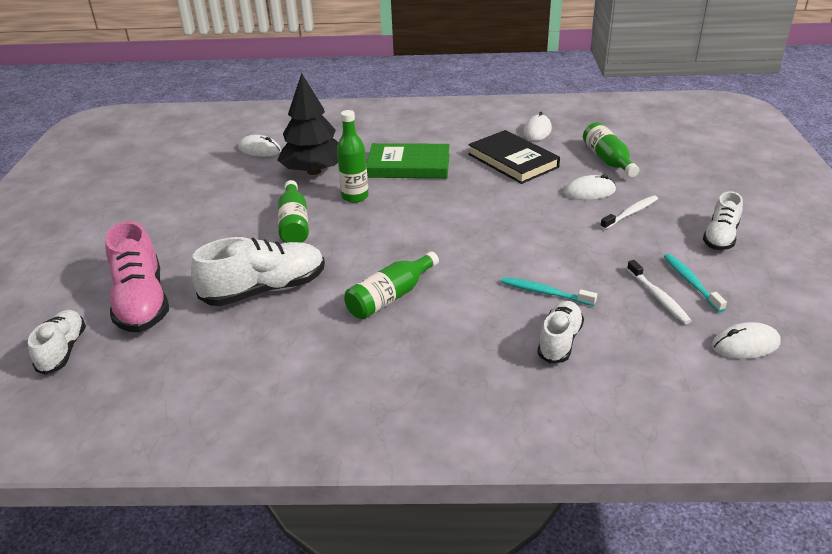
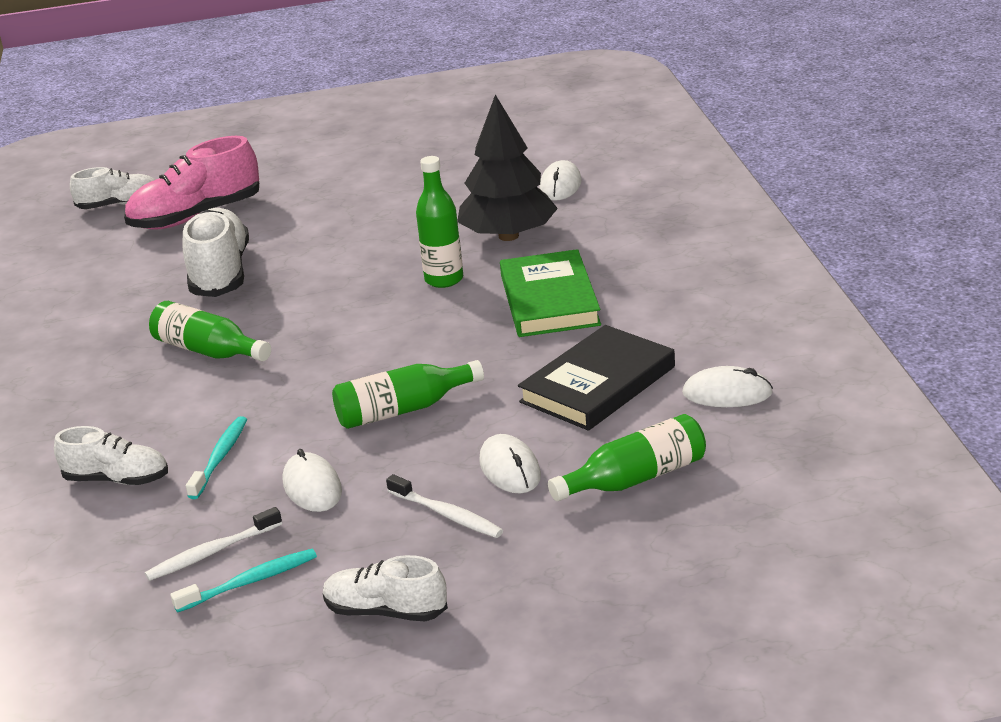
camera: 80 degrees right, 5 degrees down
(265, 290) = (220, 273): white shoe -> white shoe turned 150 degrees counterclockwise
(294, 223) = (366, 256): green bottle -> green bottle (403, 410)
(745, 344) = (101, 633): white mouse -> white mouse (312, 487)

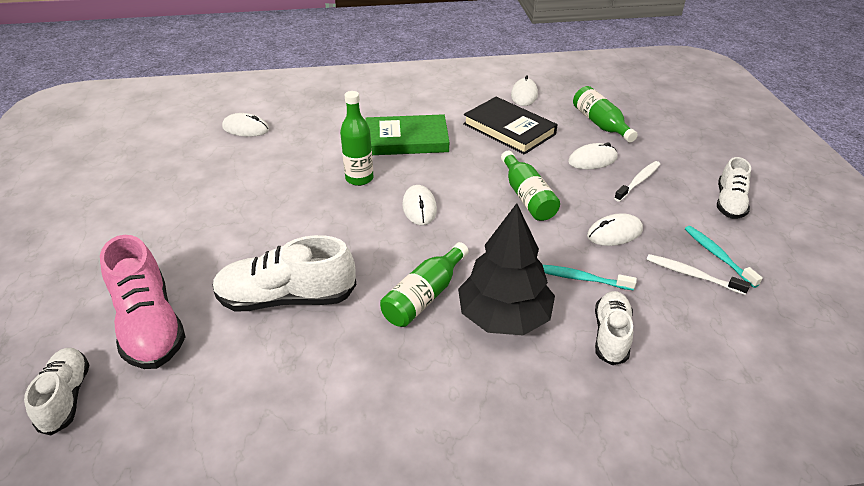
camera: 90 degrees left, 10 degrees up
(212, 553) = (692, 275): white toothbrush -> white toothbrush turned 150 degrees clockwise
(378, 329) = (419, 207): none -> white mouse
(508, 236) = (309, 151): black tree -> black tree (504, 316)

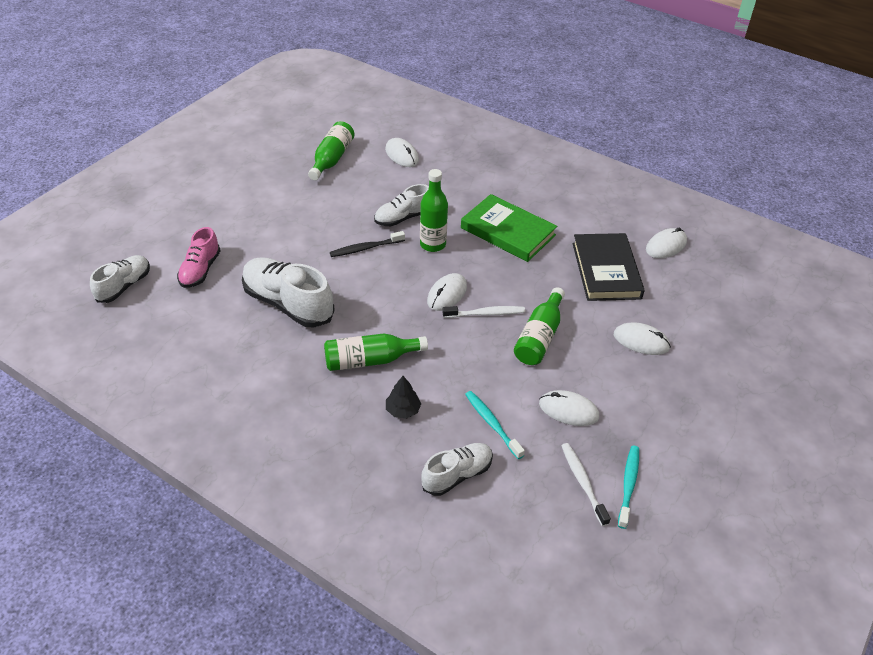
camera: 40 degrees right, 5 degrees up
(150, 325) = (200, 270): pink shoe -> pink shoe, size x0.61
(304, 212) = (365, 248): none -> black toothbrush
(504, 316) = (402, 410): black tree -> black tree, size x0.43
(600, 124) = (699, 314): green bottle -> green bottle (332, 159)
(638, 181) = (654, 384): white toothbrush -> white toothbrush (485, 313)
(729, 203) = (711, 455): white shoe -> white shoe (402, 218)

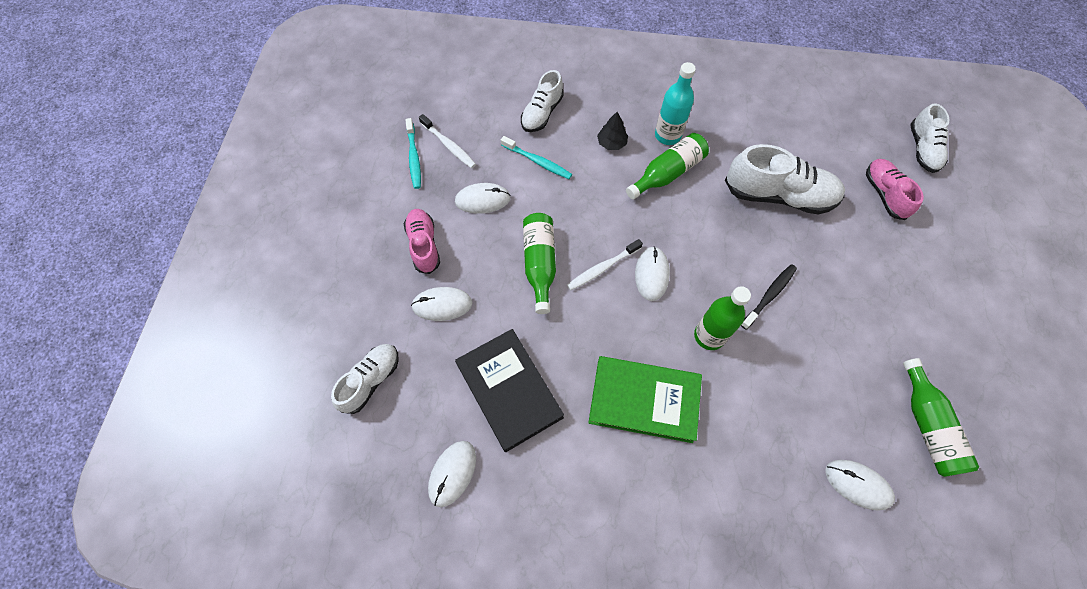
camera: 155 degrees right, 20 degrees up
(340, 393) = (667, 135): none -> turquoise bottle
(402, 218) = (768, 361): white shoe -> white shoe (371, 380)
(643, 393) = (424, 245): none -> pink shoe

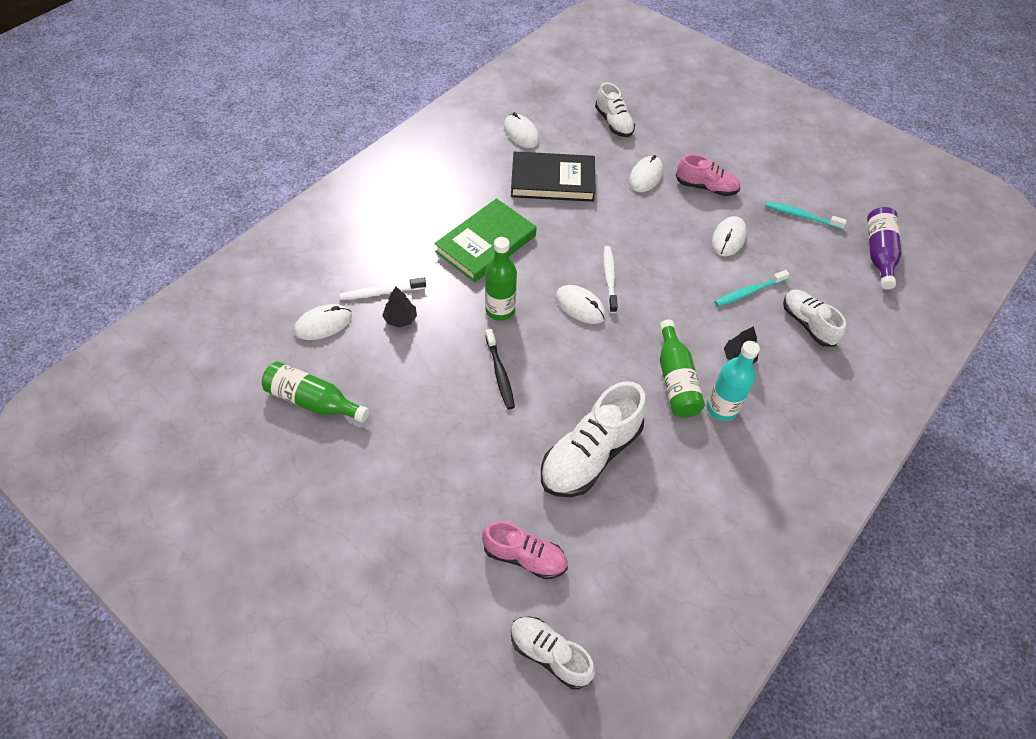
camera: 120 degrees right, 10 degrees down
(425, 93) = (878, 253): none -> purple bottle
(449, 145) = (803, 243): white toothbrush -> white toothbrush (381, 292)
(539, 264) = (641, 243): green bottle -> none
(791, 415) = (400, 319): none -> black tree

